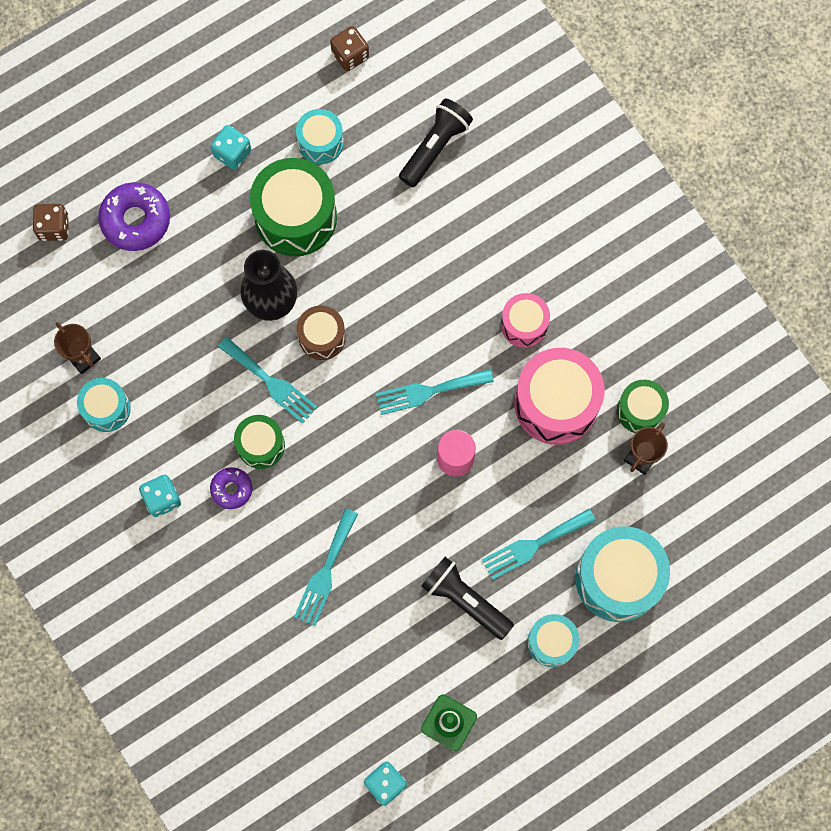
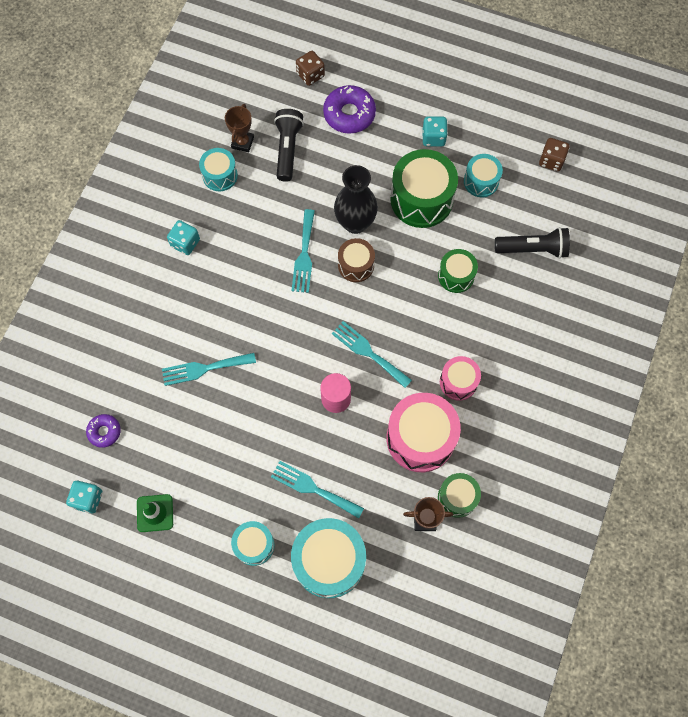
camera: 55 degrees right, 5 degrees down
(231, 489) = (219, 278): purple donut -> purple donut (104, 432)
(261, 445) = (259, 276): green drum -> green drum (456, 276)
(465, 600) = (244, 468): black flashlight -> black flashlight (287, 149)

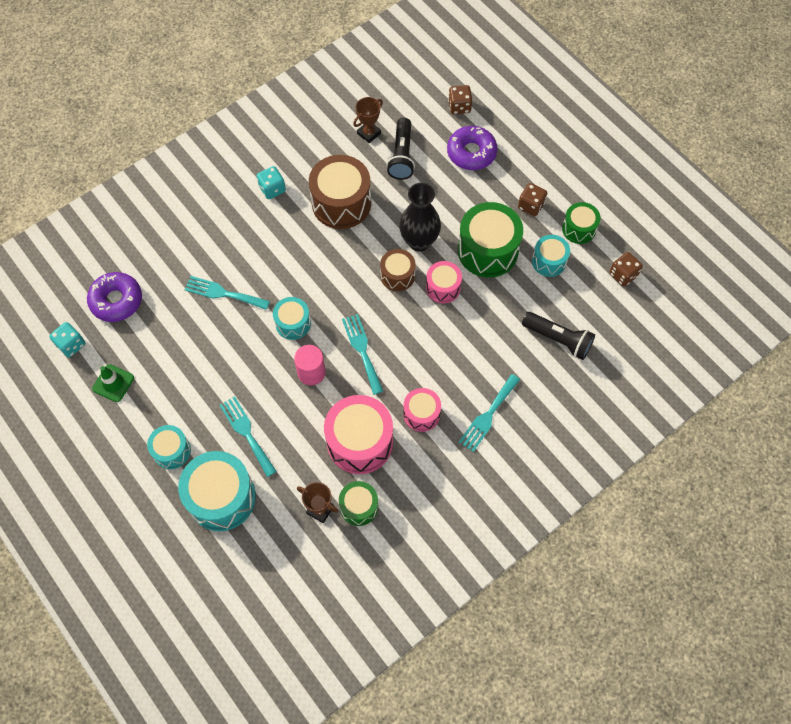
camera: 30 degrees right, 5 degrees down
(104, 432) = (116, 300): purple donut -> purple donut, size x1.74
(220, 175) = (334, 150): turquoise drum -> turquoise drum (293, 323)
(260, 223) = (341, 203): none -> brown drum
(287, 149) = (402, 156): black flashlight -> black flashlight turned 150 degrees clockwise
(304, 255) = (360, 246): turquoise fork -> turquoise fork (488, 415)
(403, 255) = (443, 287): none -> pink drum
(433, 138) = (531, 206): turquoise dice -> brown dice
(456, 276) = (476, 327): green drum -> green drum (579, 229)

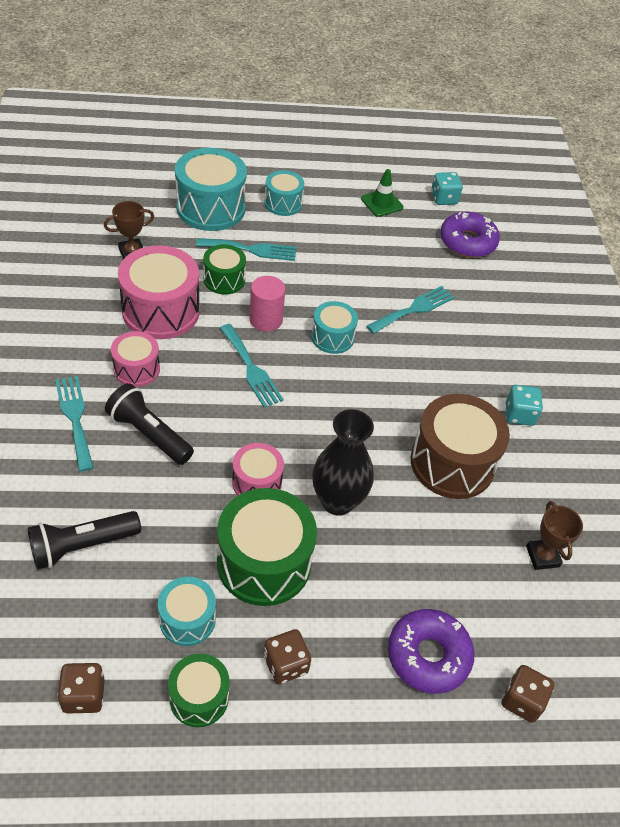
camera: 120 degrees right, 15 degrees down
(359, 507) = (104, 276): green drum -> green drum (224, 279)
(362, 350) = (251, 368): turquoise fork -> turquoise fork turned 45 degrees clockwise
(397, 275) = (310, 452): brown drum -> none
(402, 156) = (480, 568): black flashlight -> black flashlight (149, 434)

